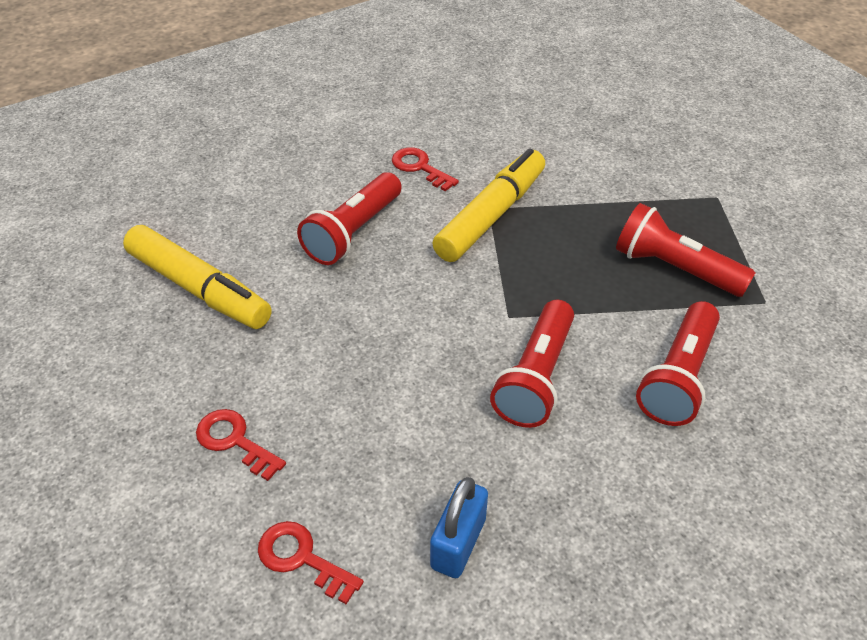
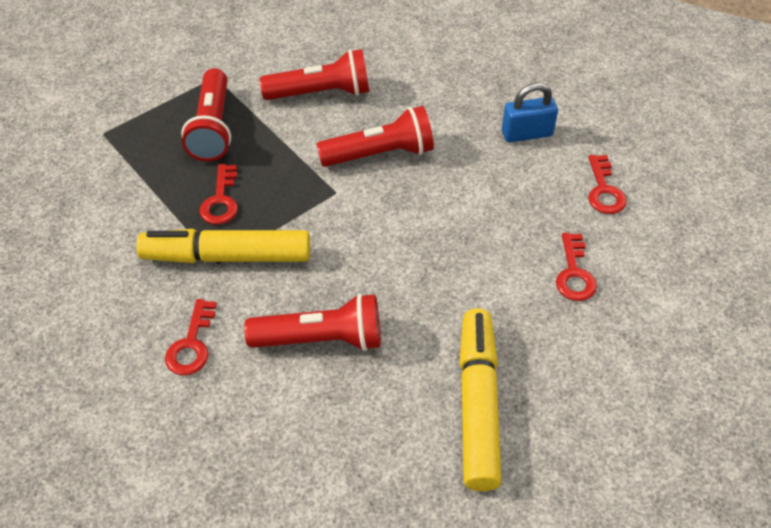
camera: 125 degrees left, 5 degrees up
(563, 236) = (221, 200): none -> red key

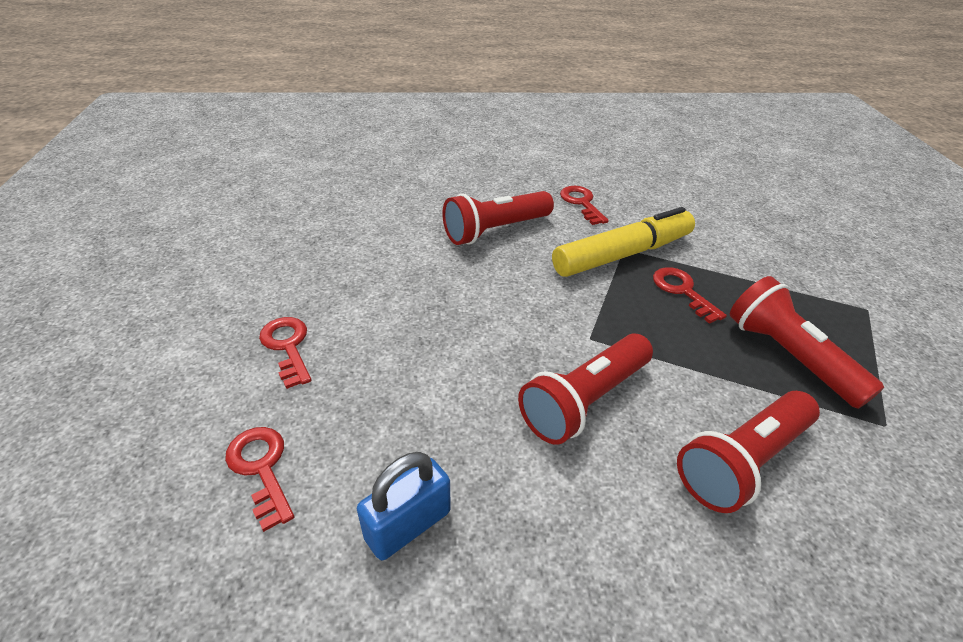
camera: 150 degrees right, 10 degrees down
(477, 405) = (350, 230): yellow marker -> none

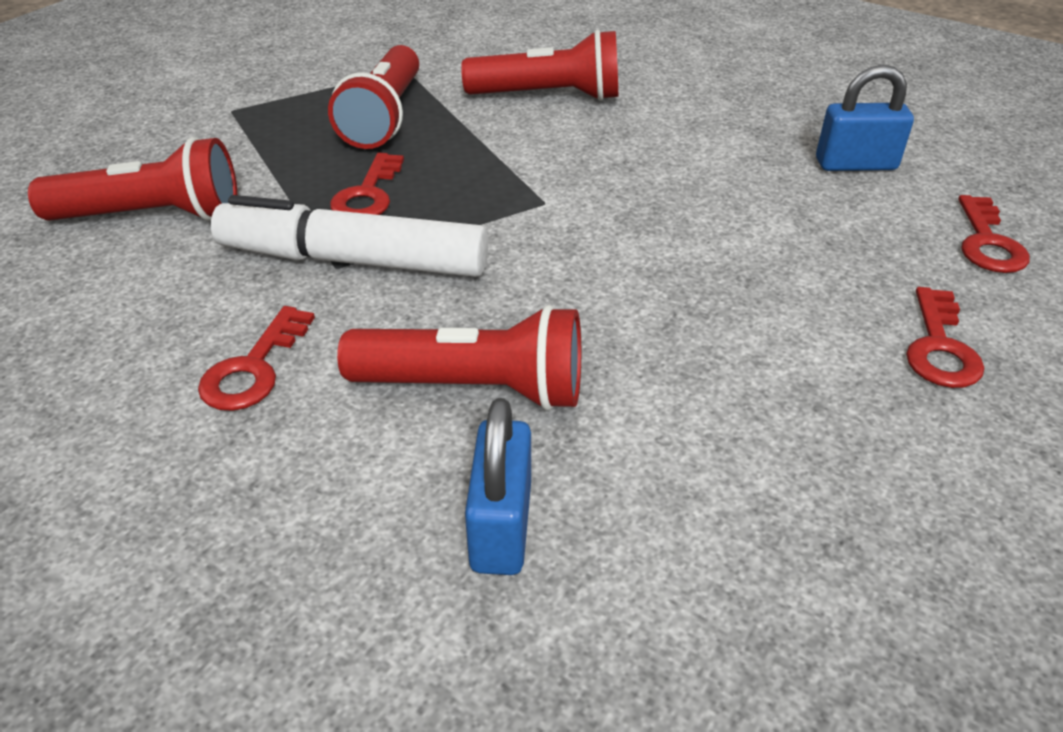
camera: 140 degrees left, 0 degrees up
(436, 200) = (501, 526): none -> blue padlock
(584, 401) = (623, 166): red flashlight -> red flashlight (153, 216)
(622, 254) = (354, 261): yellow marker -> white marker

